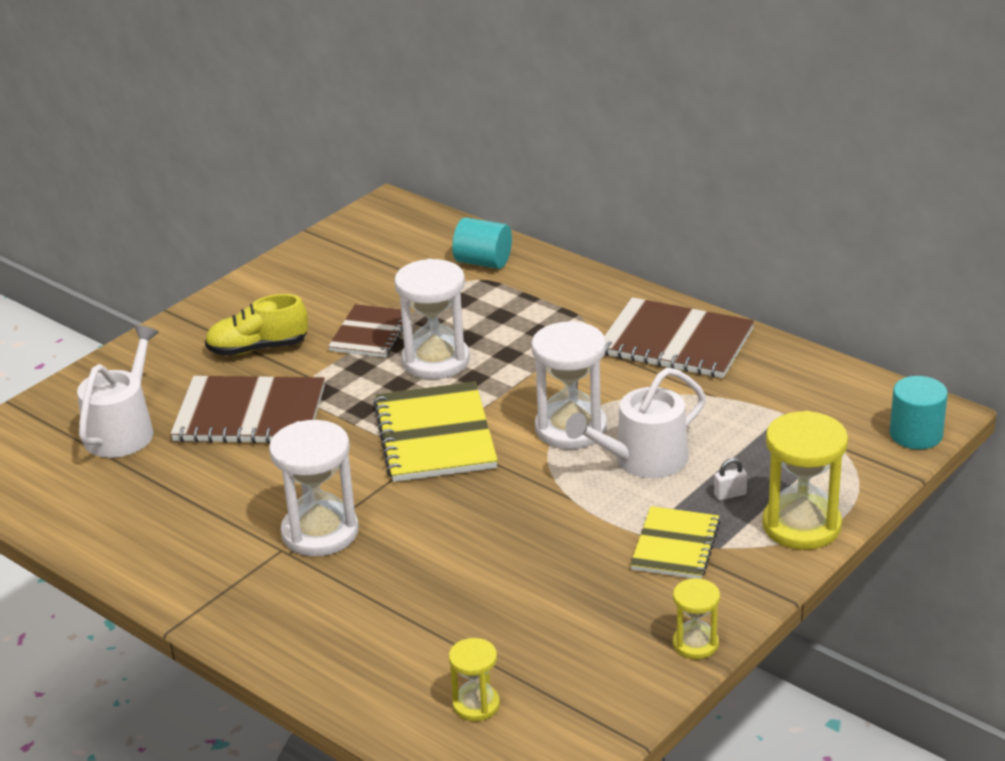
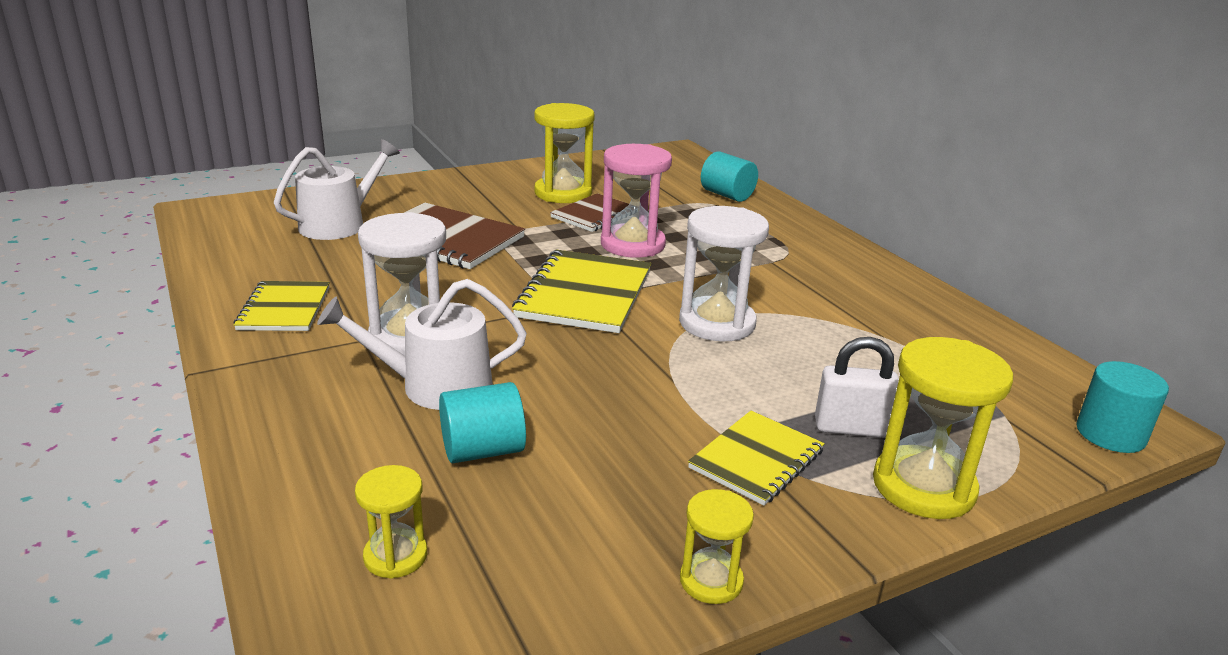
camera: 20 degrees right, 5 degrees down
(177, 543) = (284, 309): none -> yellow notebook
(258, 348) = (497, 203): yellow shoe -> none
(315, 313) = (563, 193): none -> yellow hourglass
(435, 361) = (632, 244): white hourglass -> pink hourglass
(470, 610) = (483, 450): none -> turquoise cylinder
(643, 460) = (772, 368): white watering can -> white watering can (435, 386)
(676, 342) = (867, 286): brown notebook -> none
(730, 495) = (851, 428): white padlock -> white padlock, size x1.93

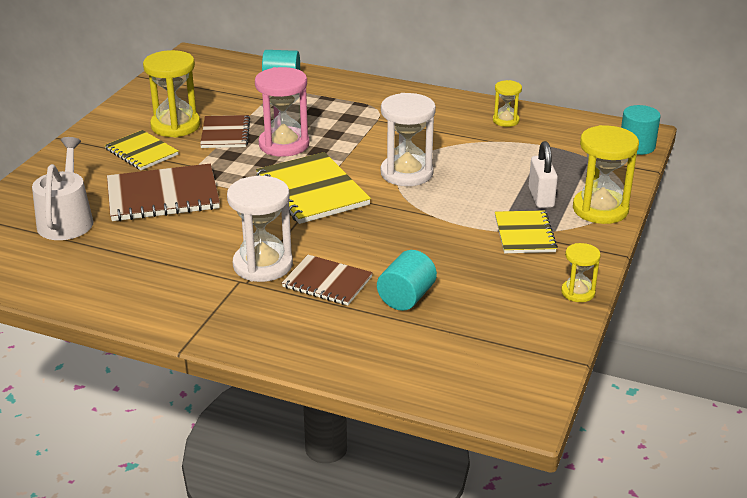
camera: 40 degrees left, 5 degrees up
(284, 309) = (154, 289): yellow notebook -> yellow notebook (141, 152)
(395, 556) = (449, 359): yellow hourglass -> yellow hourglass (506, 120)
(435, 386) = (327, 282): white watering can -> brown notebook
(851, 428) = (541, 198): white padlock -> white padlock turned 60 degrees counterclockwise

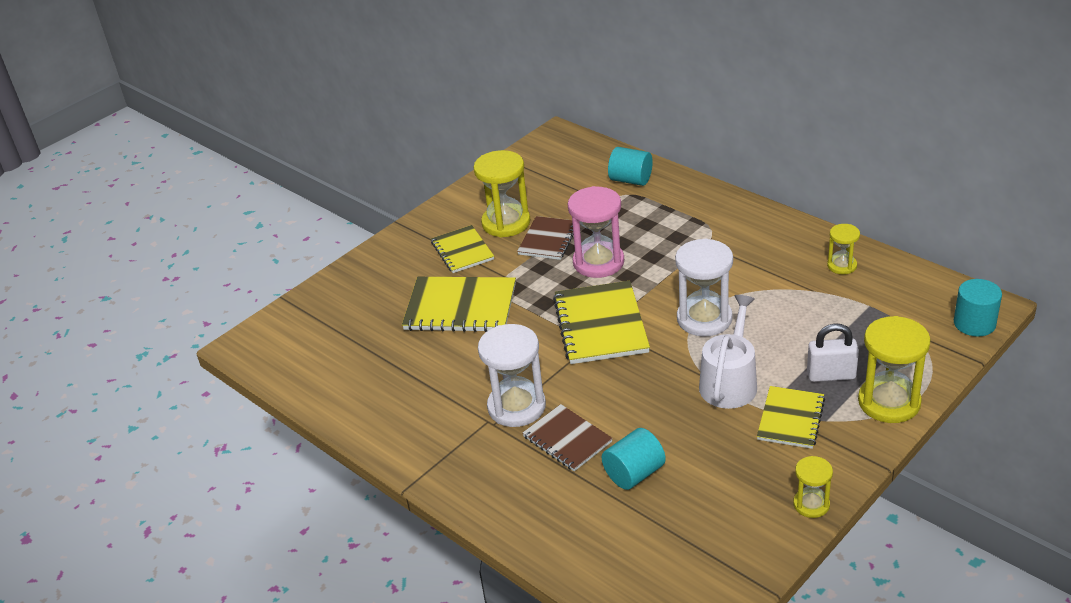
camera: 25 degrees right, 5 degrees up
(67, 220) = (366, 321): white watering can -> white watering can (730, 382)
(163, 196) = (460, 307): brown notebook -> yellow notebook
(541, 198) = (831, 375): white padlock -> white padlock turned 75 degrees clockwise

